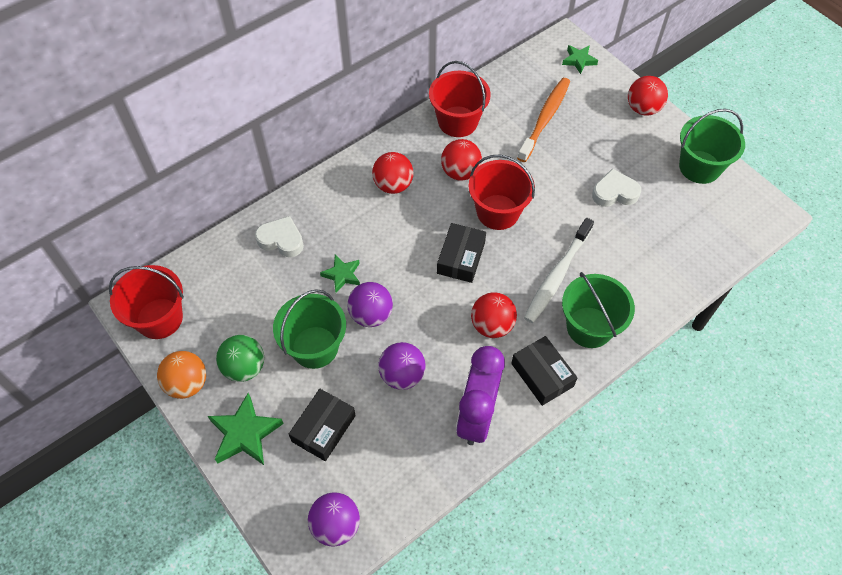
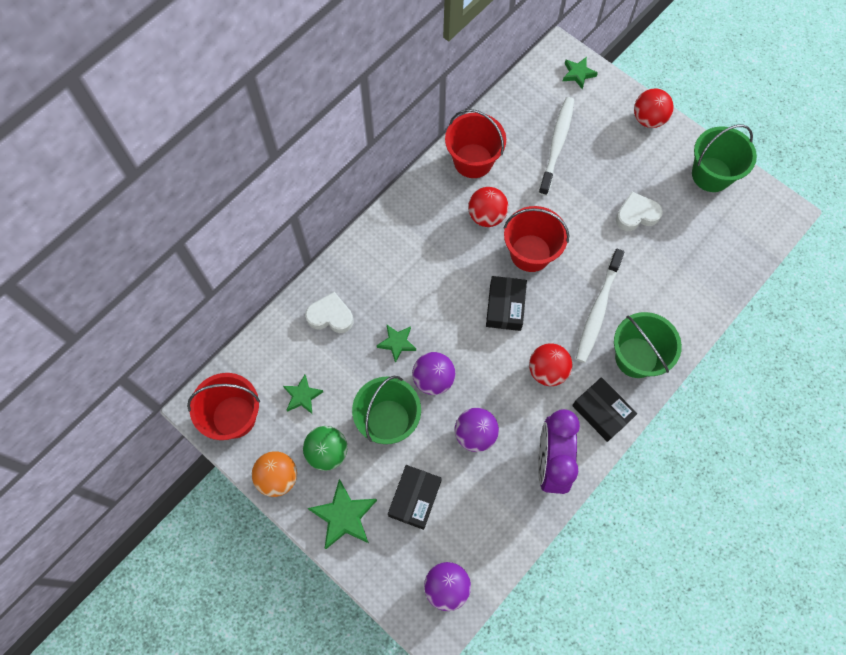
camera: 10 degrees left, 10 degrees up
(233, 310) = (302, 396): none -> green star
(393, 185) = (425, 240): red ball -> none
(544, 119) = (556, 145): orange toothbrush -> white toothbrush

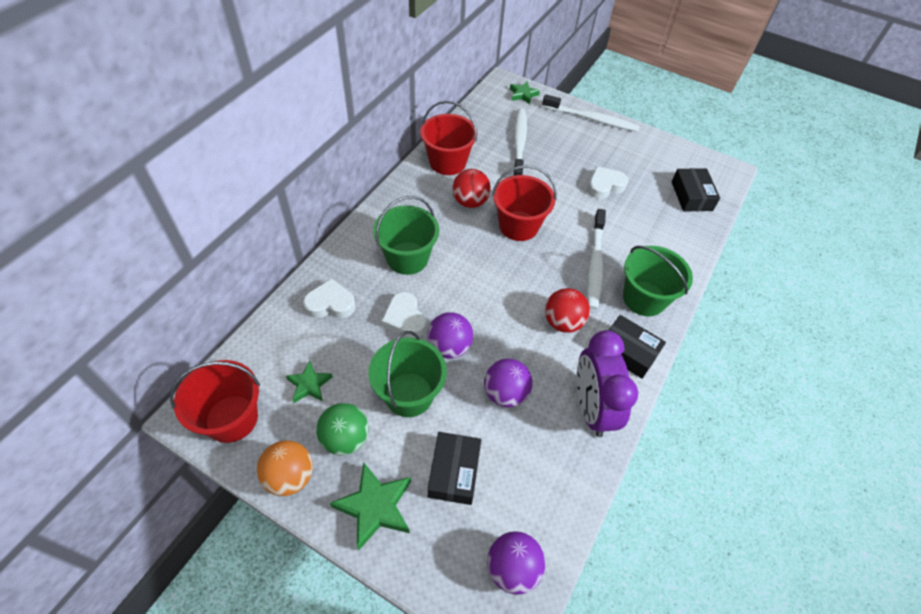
camera: 15 degrees left, 15 degrees down
(397, 343) = (404, 319): green star -> white heart
(505, 307) = (506, 272): black box -> black box (691, 196)
(648, 119) = (591, 119): red ball -> white toothbrush
(711, 174) = (657, 151): green bucket -> green bucket (407, 258)

